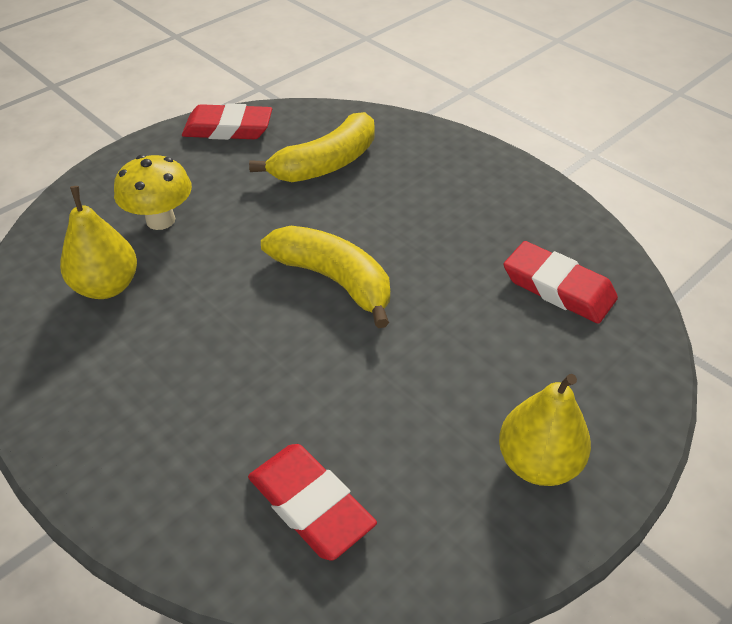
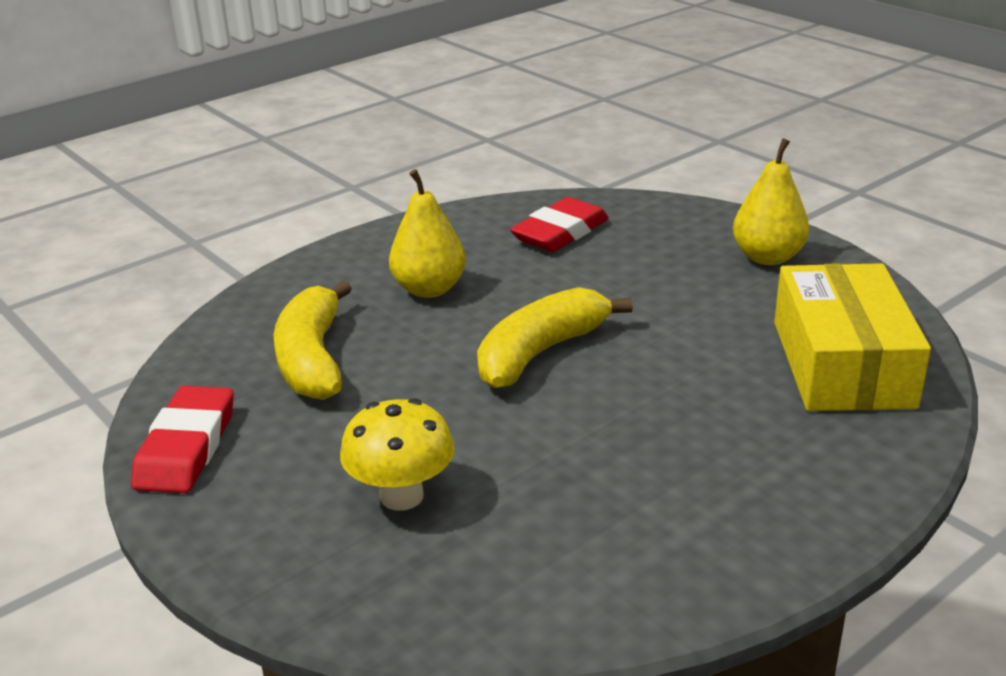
camera: 85 degrees left, 15 degrees down
(107, 286) = (540, 532): yellow pear -> yellow pear (429, 289)
(310, 505) = (842, 363): red eraser -> yellow box
(326, 164) = (313, 359): yellow banana -> yellow banana turned 150 degrees counterclockwise

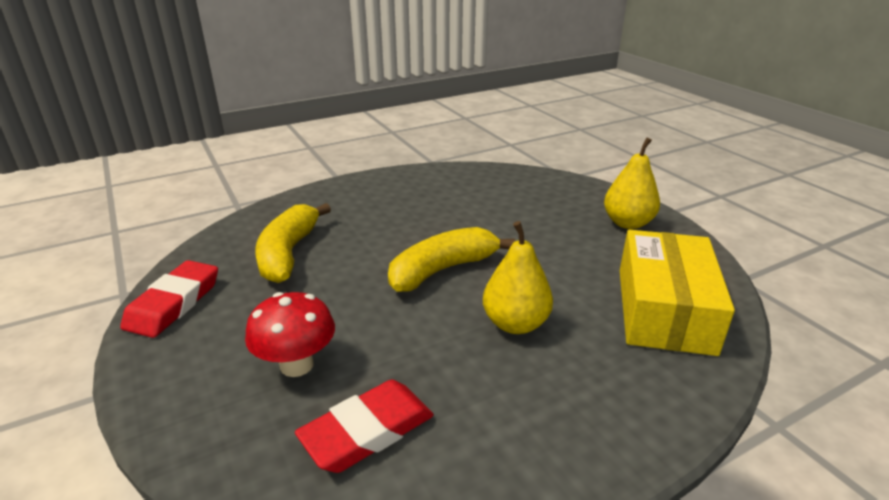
camera: 10 degrees right, 0 degrees up
(401, 496) = (297, 365): yellow mushroom -> red mushroom
(429, 289) = (386, 216): yellow pear -> yellow pear (515, 324)
(560, 232) = (488, 189): red eraser -> red eraser (367, 431)

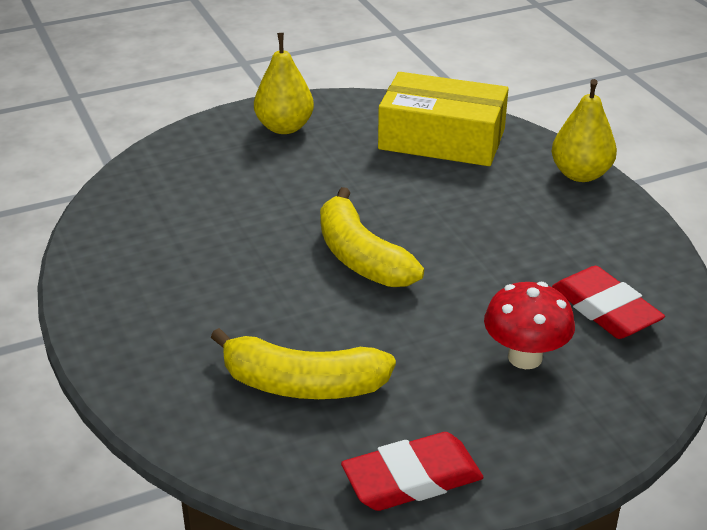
camera: 85 degrees left, 5 degrees up
(174, 303) = (412, 478): red eraser -> red eraser turned 45 degrees counterclockwise
(515, 324) = (460, 219): yellow pear -> yellow pear (580, 174)

